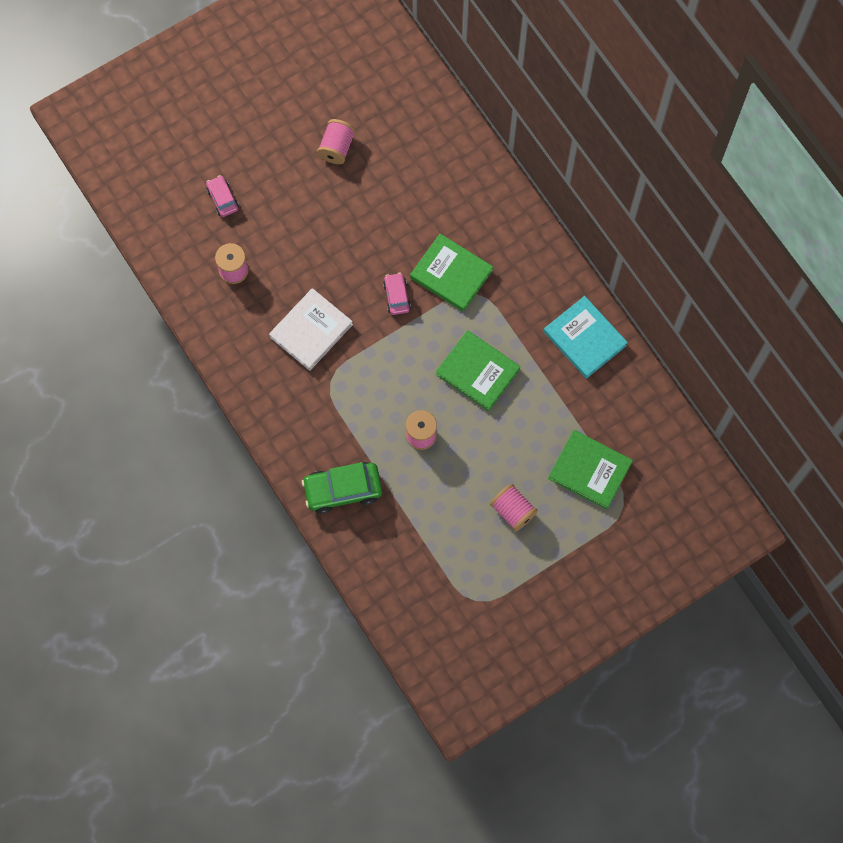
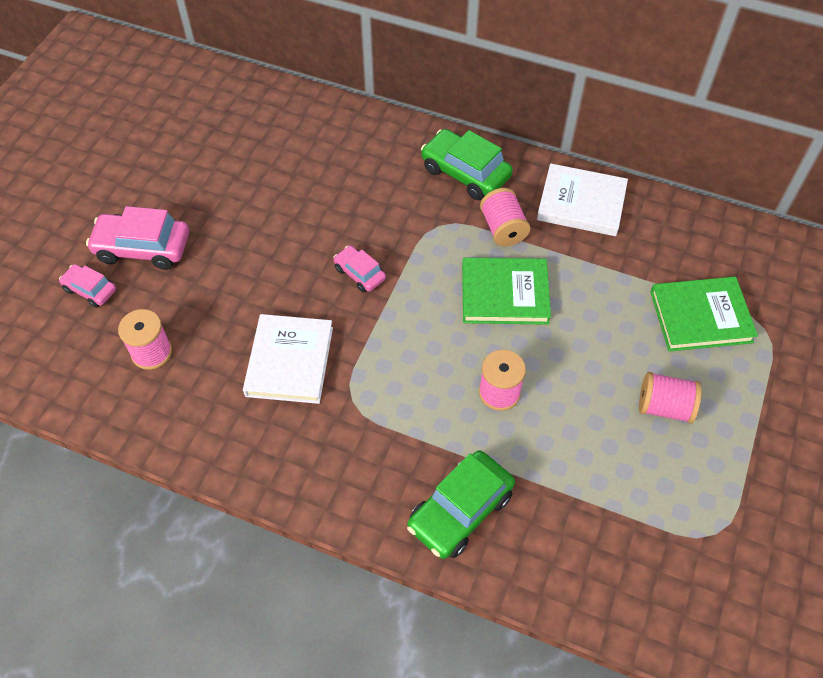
camera: 35 degrees left, 15 degrees down
(273, 187) = (143, 248): none -> pink car
(337, 148) = (190, 178): pink spool -> pink spool (503, 229)
(451, 274) = (400, 222): green book -> none
(525, 263) = (465, 173): none -> green car
(584, 338) = (581, 203): turquoise book -> white book

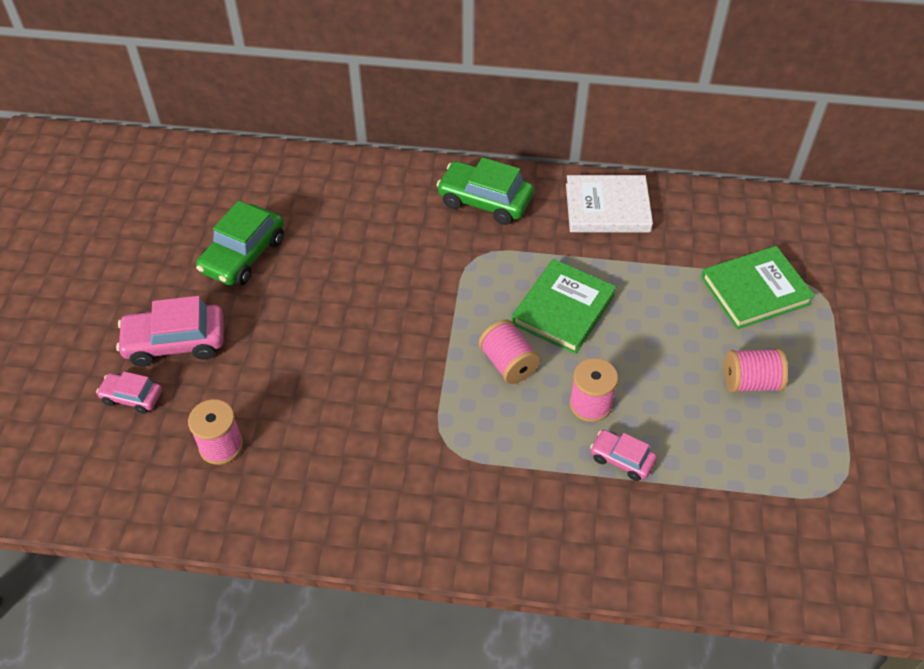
camera: 15 degrees left, 5 degrees down
(290, 361) = (370, 422): white book -> none
(359, 273) = (412, 320): pink car -> pink car (622, 459)
(460, 510) = (591, 527): green car -> green car (243, 255)
(503, 229) = (540, 247): pink spool -> pink spool (508, 363)
(504, 294) = (563, 309): green book -> green book turned 45 degrees counterclockwise

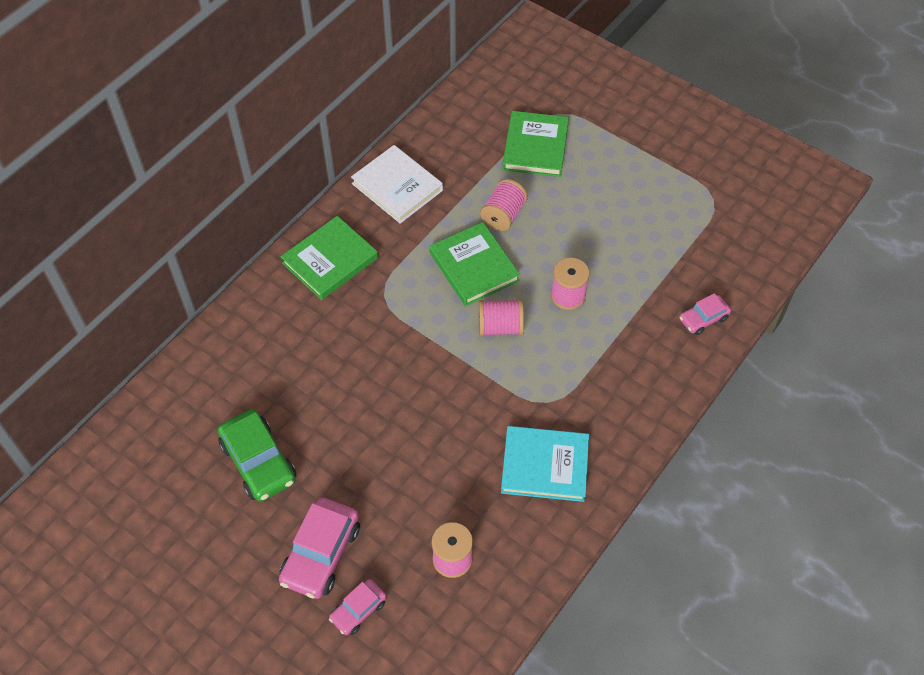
camera: 60 degrees left, 5 degrees up
(369, 477) = (545, 466): none -> turquoise book
(485, 201) = (330, 260): green car -> green book
(607, 208) = (397, 187): white book -> white book turned 75 degrees counterclockwise
(622, 459) = (623, 302): pink car -> pink car (703, 319)
(750, 382) = (608, 195): pink spool -> pink spool (503, 215)

